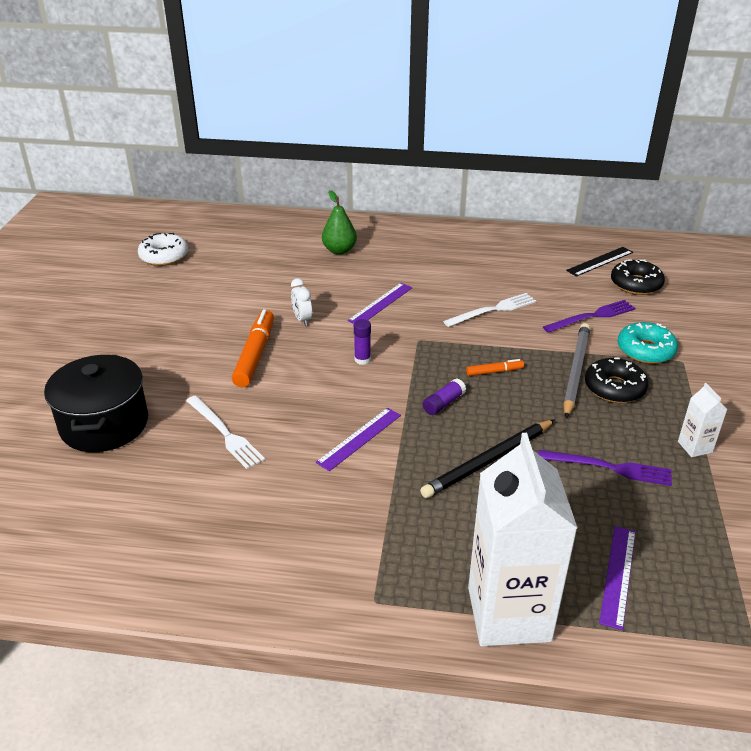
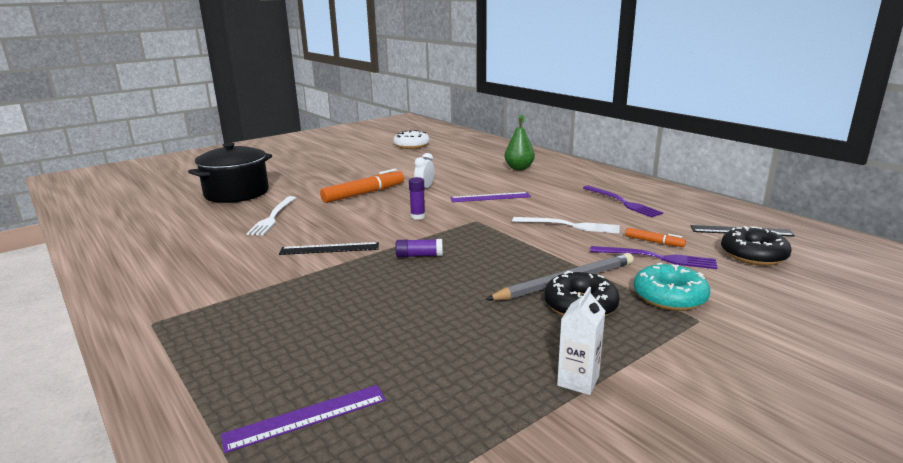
camera: 45 degrees right, 15 degrees down
(359, 438) = (329, 249): purple ruler -> black ruler
(488, 461) = (378, 297): black pencil -> none
(494, 372) = (494, 255): orange marker -> orange marker (653, 242)
(508, 614) = (189, 382): white carton -> none
(609, 468) = (460, 349): purple fork -> purple fork (622, 202)

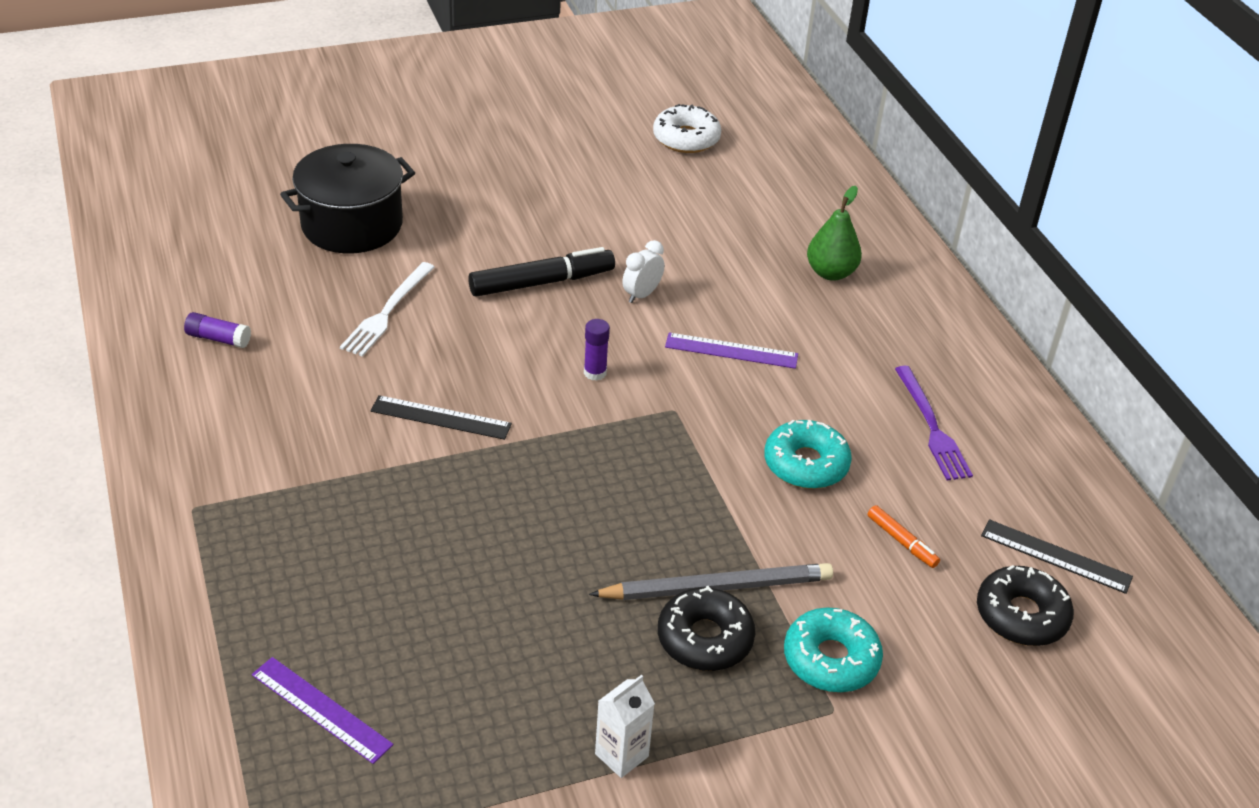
camera: 15 degrees right, 20 degrees up
(306, 417) = (321, 709): purple ruler -> purple ruler turned 45 degrees clockwise
(363, 194) = (541, 282): orange marker -> black marker
(419, 256) = (554, 471): purple glue stick -> purple glue stick (218, 339)
(569, 225) = (806, 464): white fork -> turquoise donut
(657, 258) = (877, 578): purple fork -> none

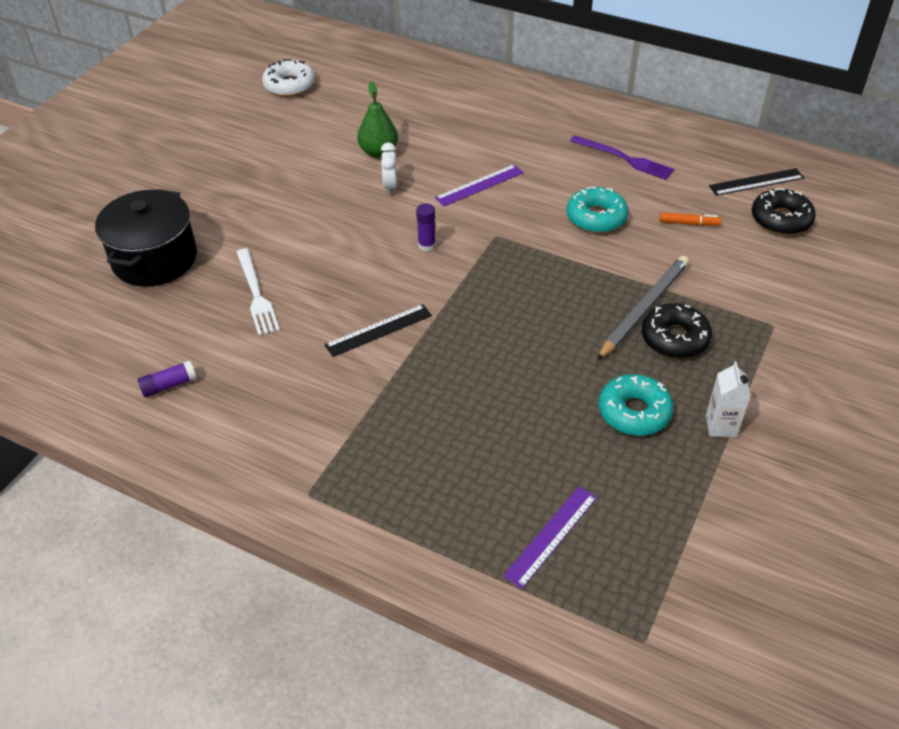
camera: 40 degrees left, 5 degrees up
(321, 709) = (551, 536): purple ruler -> purple ruler turned 45 degrees counterclockwise
(541, 282) = (324, 217): black marker -> none
(831, 273) = (470, 112): green pear -> green pear (378, 152)
(831, 659) = (739, 302): turquoise donut -> turquoise donut (634, 412)

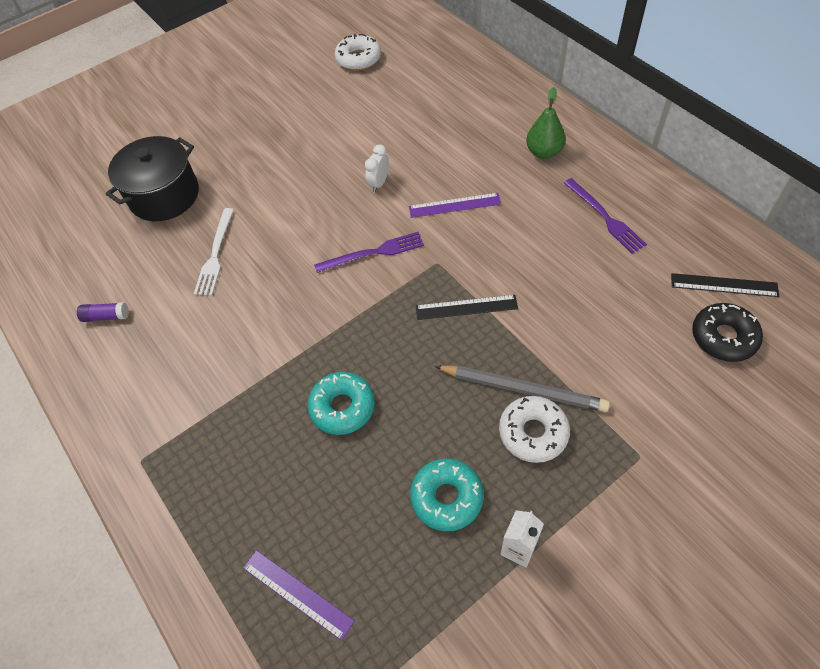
camera: 30 degrees right, 10 degrees up
(378, 152) = (390, 145): green pear -> green pear (544, 152)
(378, 330) = (285, 324): black ruler -> black ruler (466, 307)
(426, 245) = (373, 253): purple glue stick -> purple fork
(551, 536) = (297, 593): purple ruler -> purple ruler turned 60 degrees clockwise
(596, 217) = (539, 273): turquoise donut -> turquoise donut (342, 407)
(643, 309) = (523, 389): grey pencil -> grey pencil turned 45 degrees clockwise
(674, 338) = (533, 433): black donut -> white donut
(688, 223) = (624, 309): orange marker -> none

